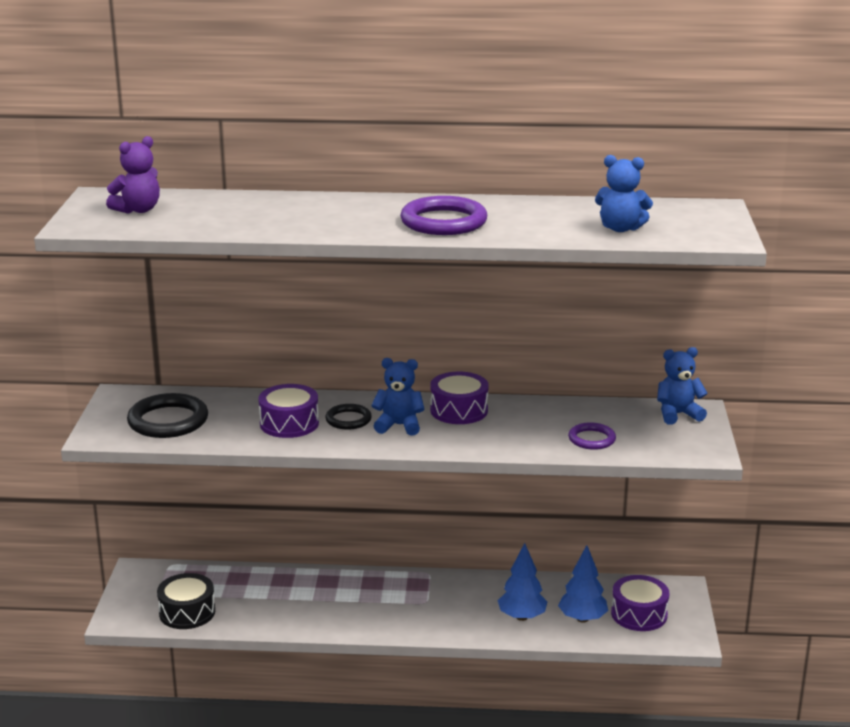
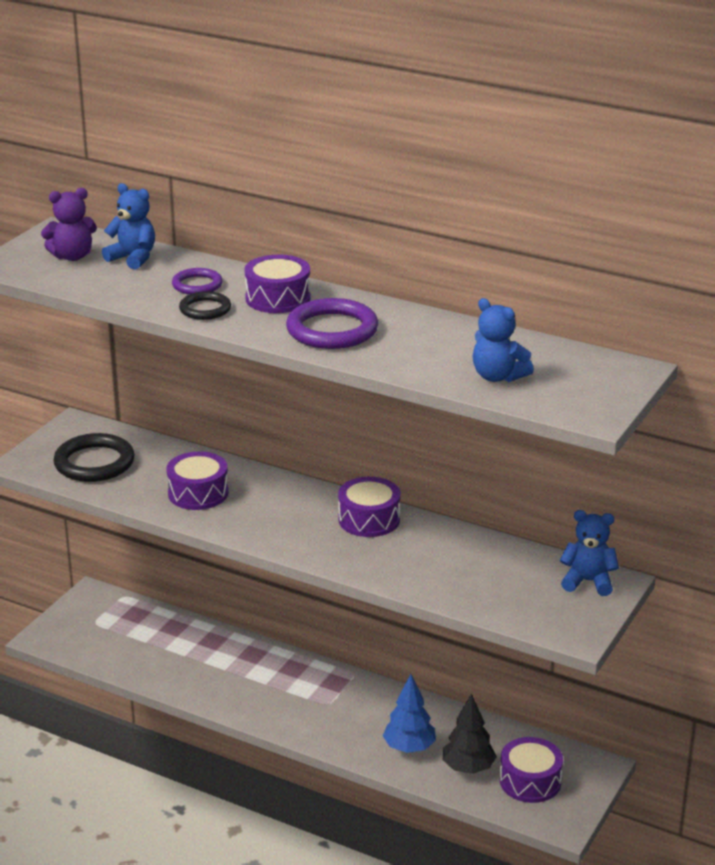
camera: 25 degrees right, 5 degrees up
(187, 612) = (105, 649): black drum -> none
(348, 420) = (255, 503): black ring -> black ring (205, 309)
(368, 209) = (278, 298): none -> purple drum
(399, 425) = (297, 522): blue teddy bear -> blue teddy bear (133, 258)
(582, 618) = (468, 768): blue tree -> black tree
(591, 439) = (471, 587): purple ring -> purple ring (197, 285)

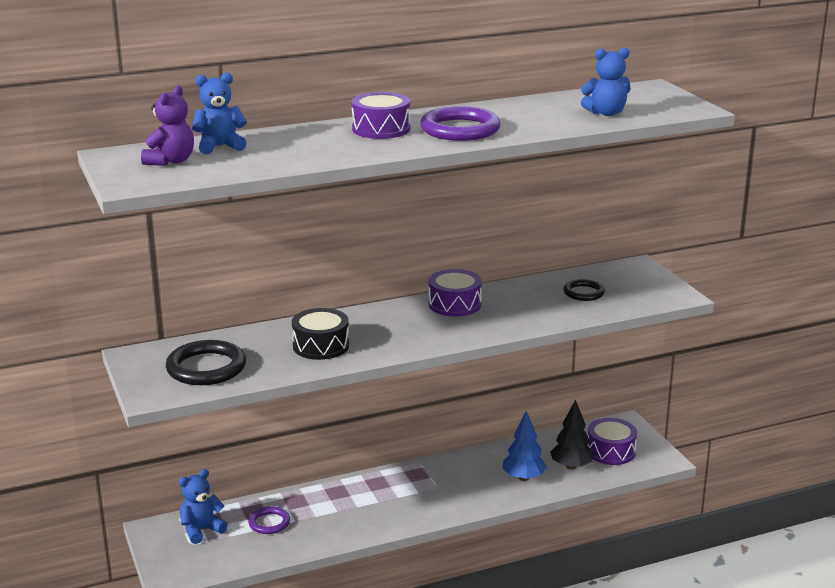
camera: 50 degrees left, 5 degrees down
(197, 285) = (309, 142): purple ring -> purple ring (269, 523)
(198, 493) = (321, 346): purple drum -> black drum
(205, 309) = (354, 150): black ring -> black ring (583, 293)
(588, 582) = (627, 272): blue teddy bear -> blue teddy bear (201, 530)

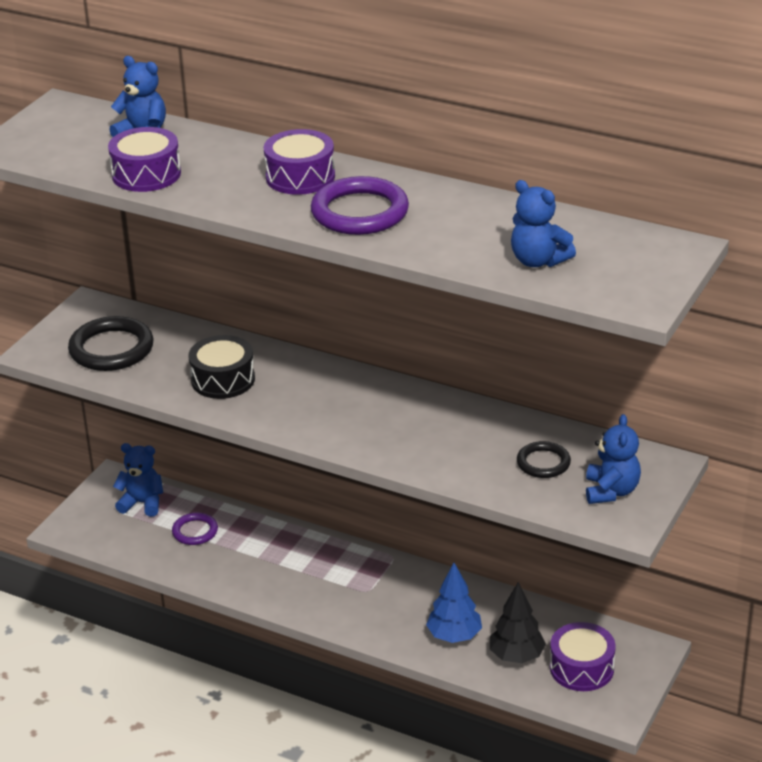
camera: 50 degrees right, 10 degrees up
(171, 161) = (78, 135): purple teddy bear -> none
(454, 304) = (404, 403): purple drum -> purple drum (146, 174)
(640, 287) = (611, 491): none -> blue teddy bear

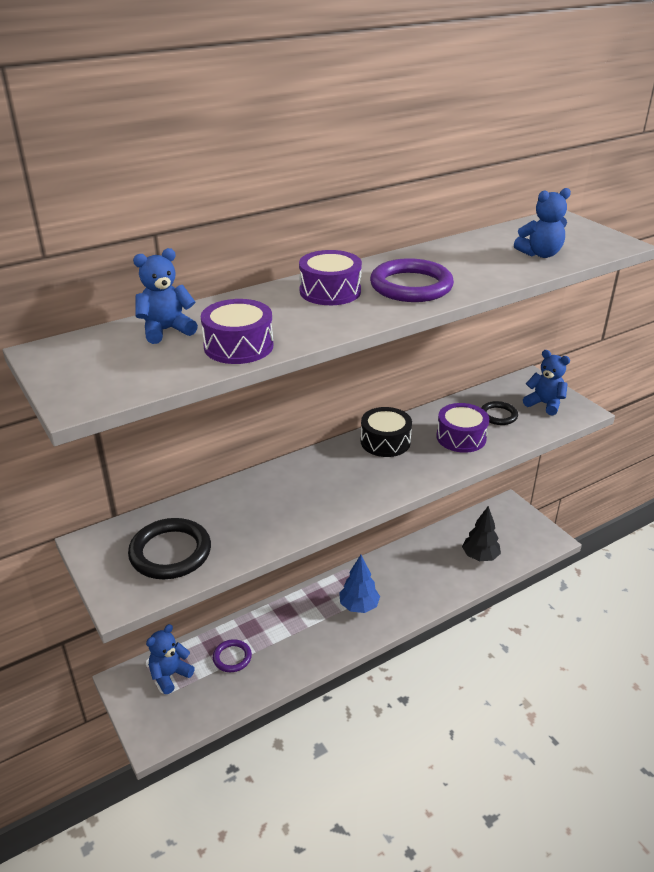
camera: 60 degrees left, 0 degrees up
(223, 379) = (278, 508): black drum -> black drum (385, 442)
(454, 636) = (444, 574): blue tree -> blue tree (359, 606)
(581, 668) = (507, 536): purple drum -> purple drum (461, 437)

